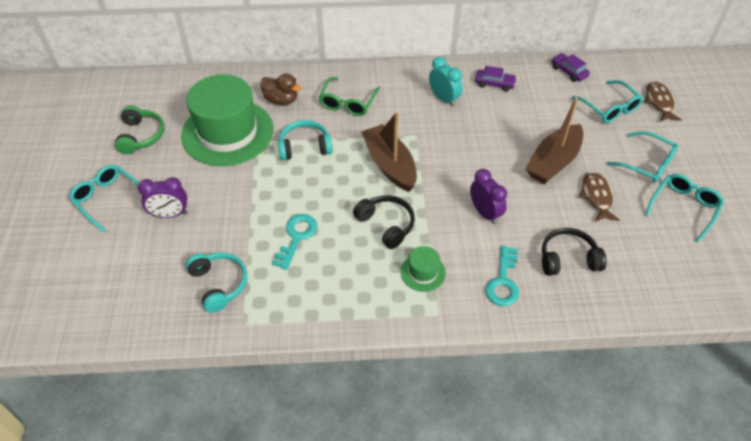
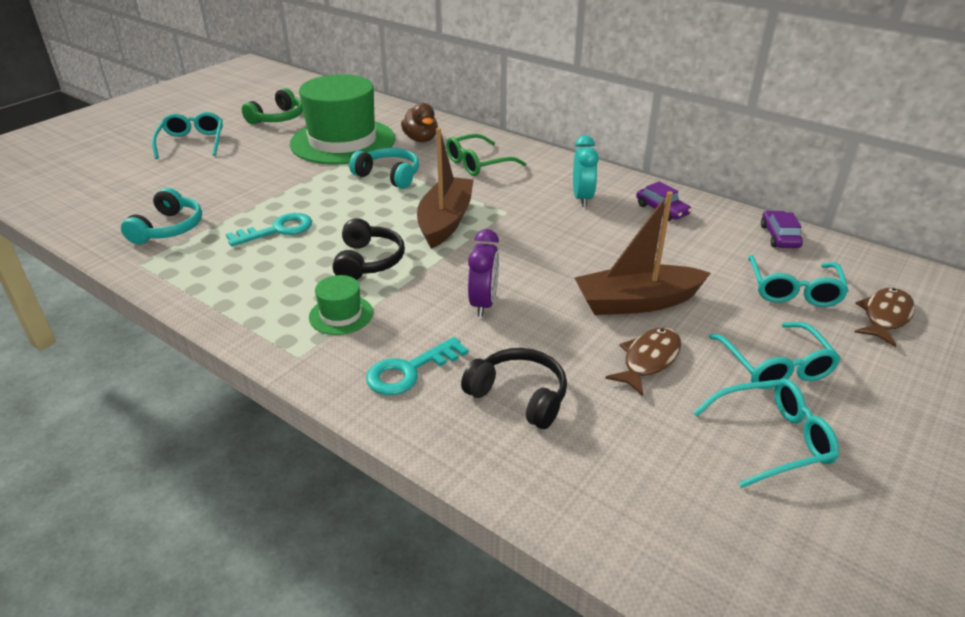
camera: 40 degrees right, 15 degrees down
(170, 214) = (215, 170): purple clock -> none

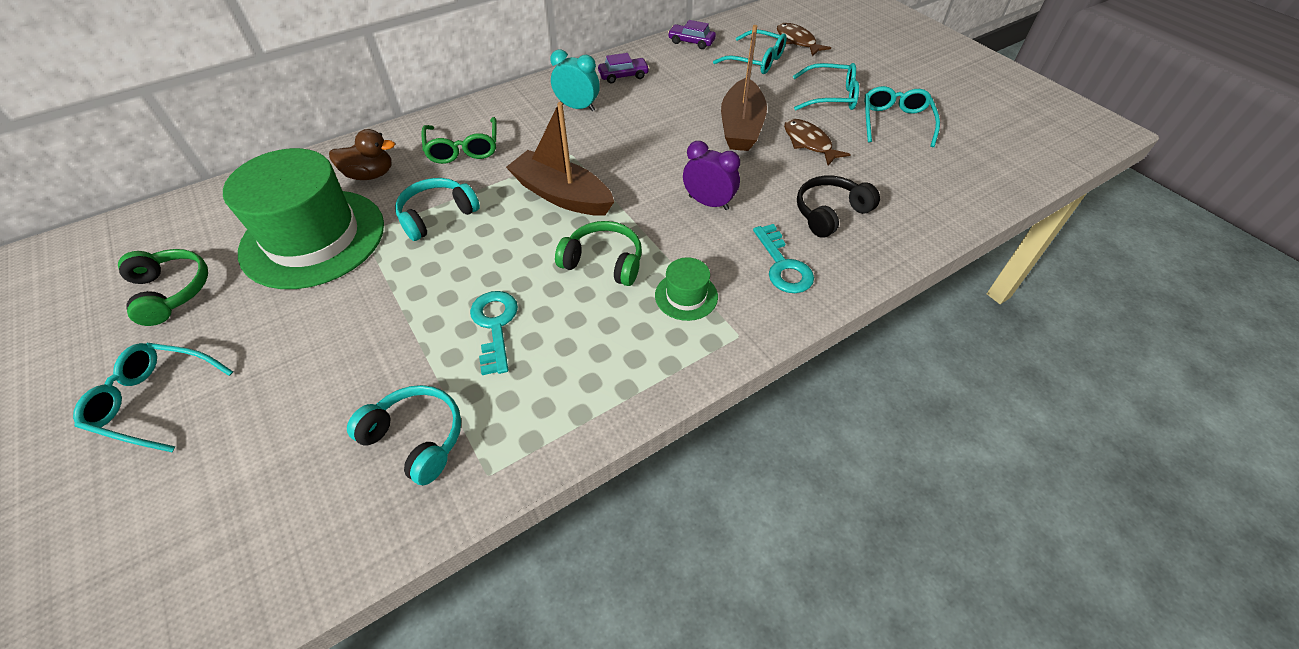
camera: 70 degrees left, 15 degrees up
(368, 261) = (604, 262): black headphones -> green headphones

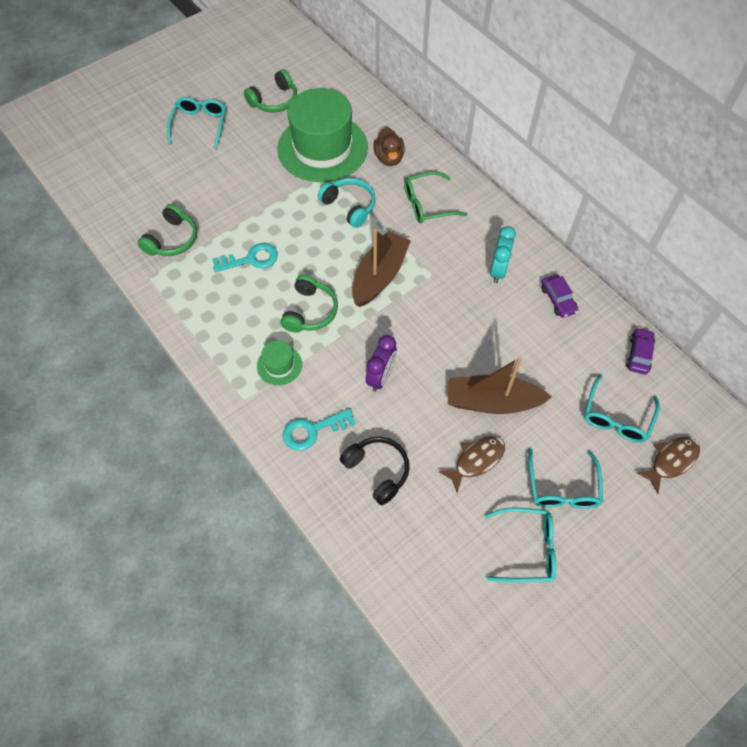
camera: 85 degrees right, 10 degrees up
(417, 438) = (172, 240): turquoise headphones -> green headphones

